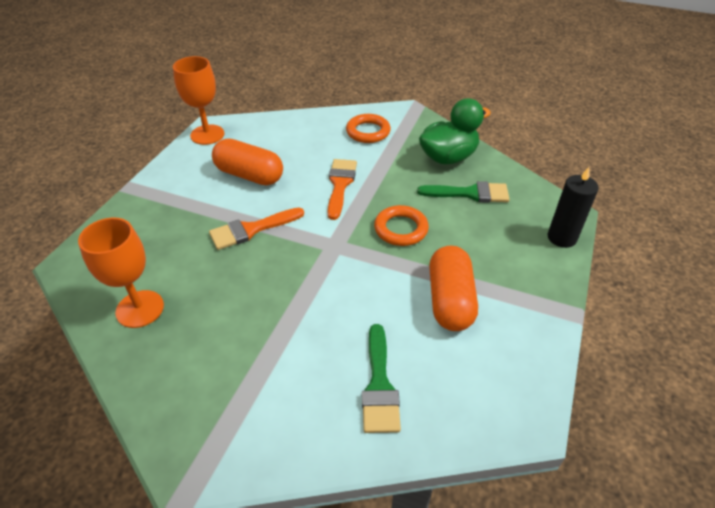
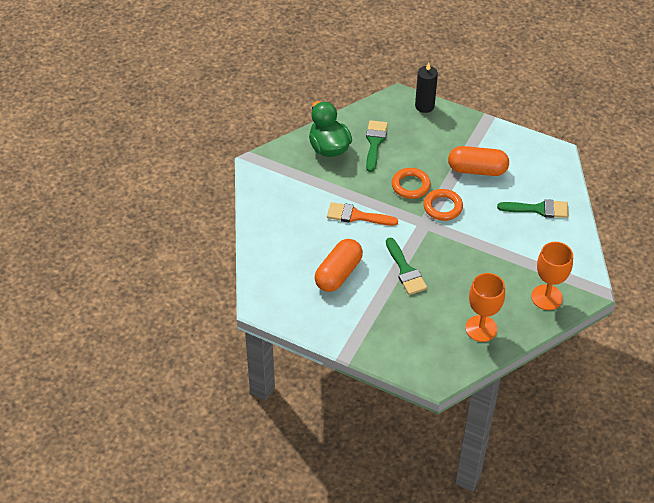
camera: 85 degrees left, 5 degrees up
(207, 135) = (273, 307): orange goblet -> orange goblet (546, 297)
(251, 229) = (405, 270): orange brush -> green brush
(368, 132) = (285, 193): orange ring -> orange ring (442, 207)

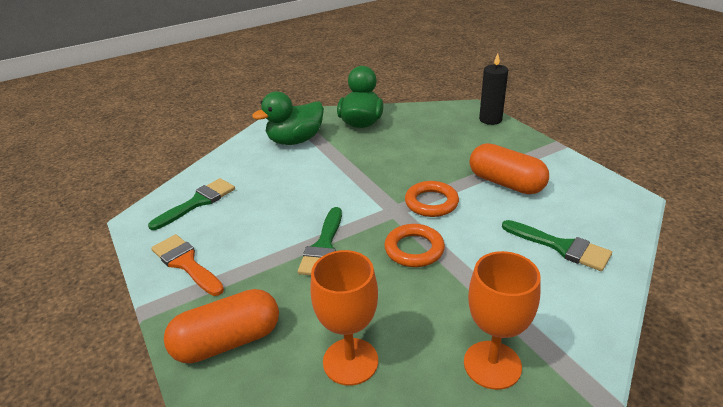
camera: 35 degrees right, 15 degrees down
(295, 188) = (295, 140): none -> green duck
(338, 273) = (248, 221): orange capsule -> orange capsule (228, 341)
(357, 216) = (327, 179): orange brush -> orange brush (186, 263)
(375, 143) = (410, 131): green brush -> green brush (198, 202)
(410, 185) = (413, 173): orange ring -> orange ring (414, 249)

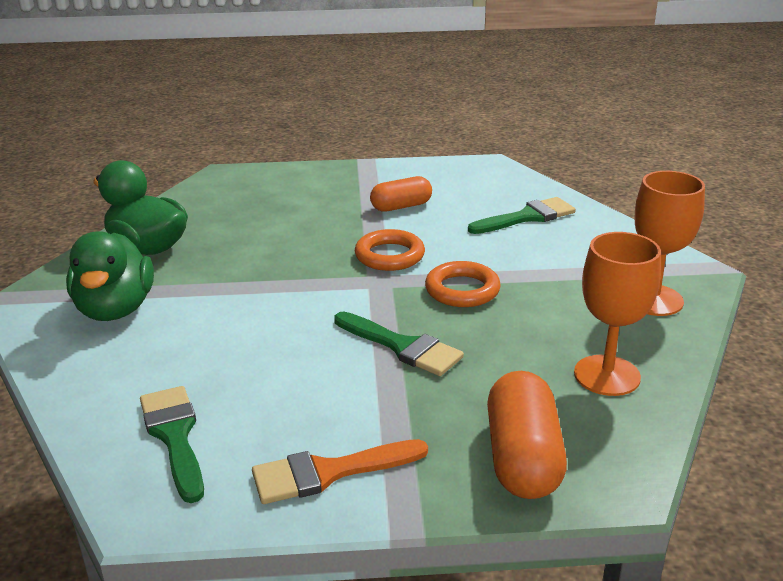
camera: 65 degrees left, 5 degrees down
(490, 119) = (268, 173): black candle -> none
(506, 183) = (401, 206): orange capsule -> orange capsule, size x0.65

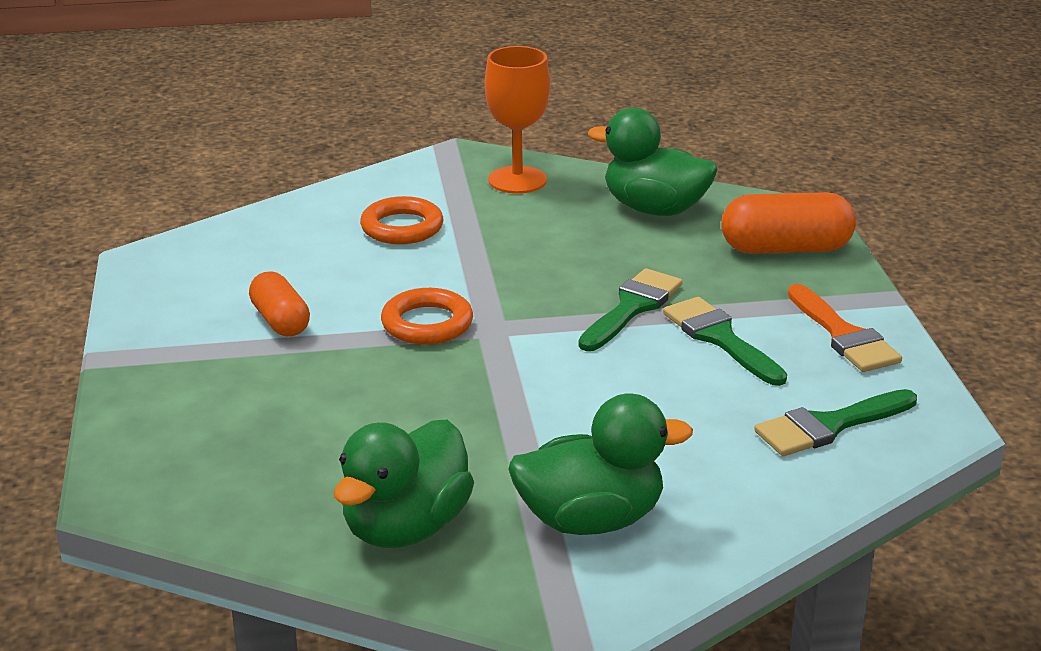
camera: 95 degrees left, 0 degrees up
(462, 290) = (508, 276): orange ring -> orange ring (402, 227)
(527, 217) = (323, 236): green brush -> green brush (720, 338)
(607, 375) = (654, 209): orange goblet -> green duck

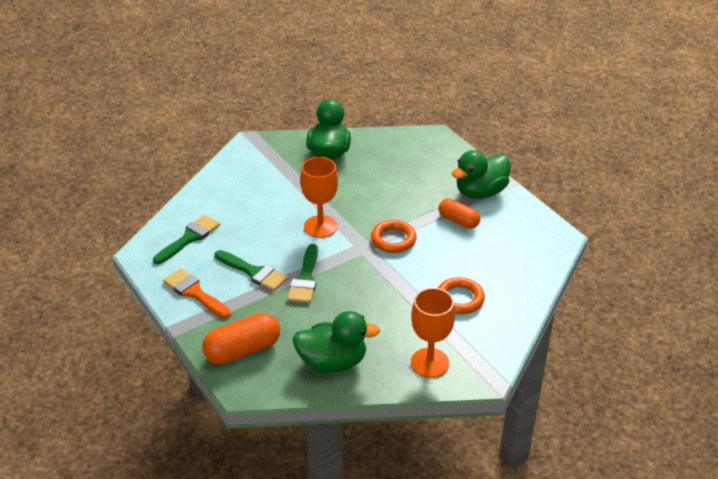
camera: 155 degrees right, 10 degrees up
(546, 378) = (320, 226): none -> orange goblet
(590, 520) = (267, 172): green duck -> green duck (480, 192)

